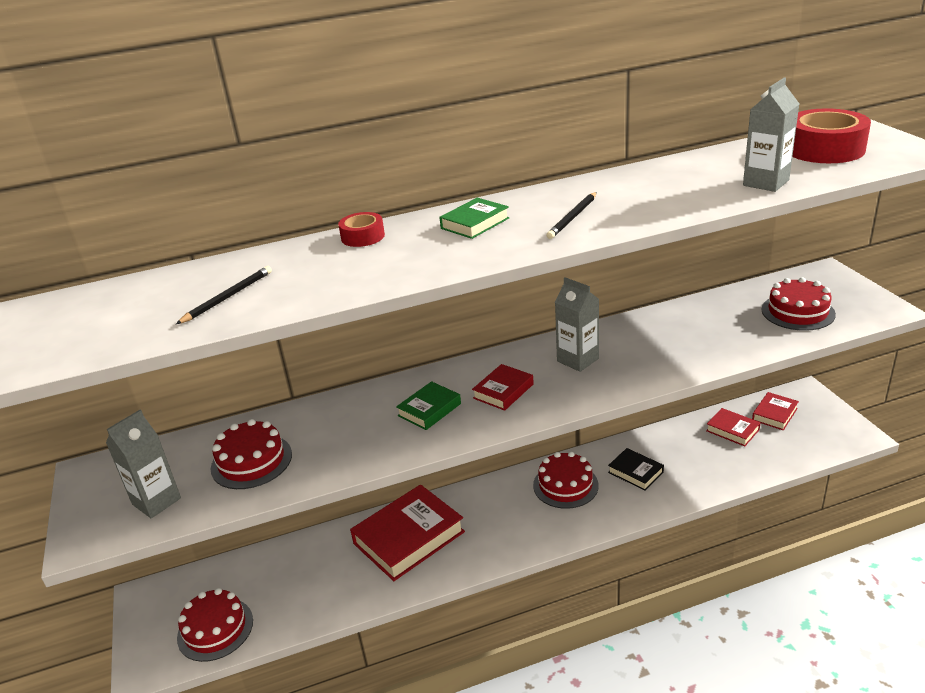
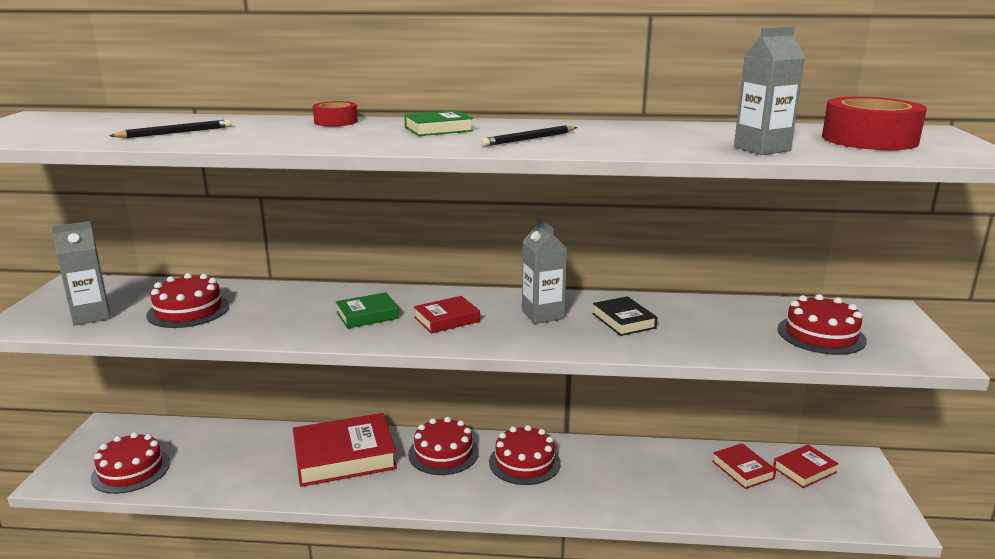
camera: 20 degrees right, 10 degrees down
(492, 502) = (443, 453): none -> red cake
(635, 472) = (604, 474): black book -> black book (623, 321)

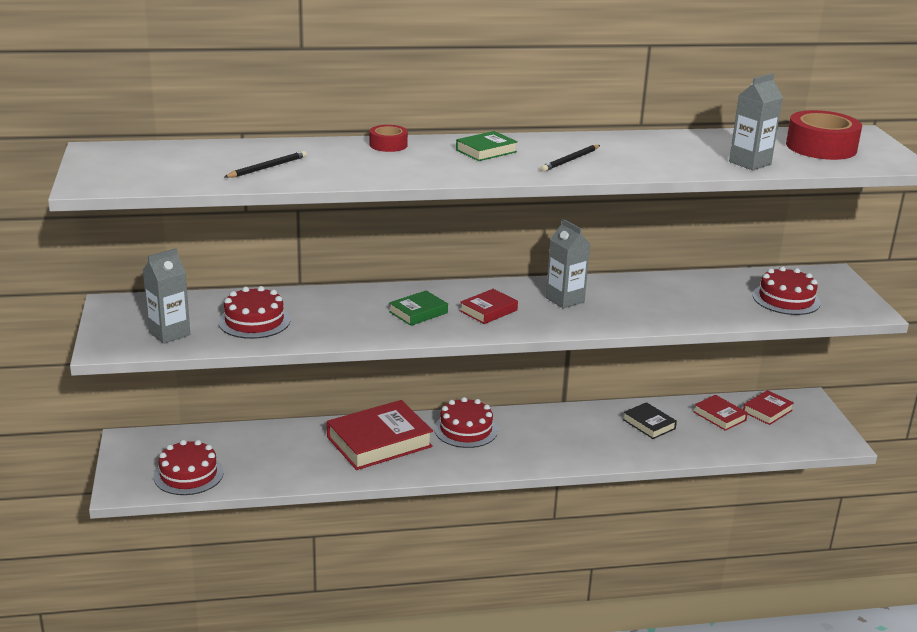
camera: 15 degrees left, 5 degrees up
(524, 462) = (539, 429): red cake -> none
(623, 321) = (632, 300): black book -> black book (649, 424)

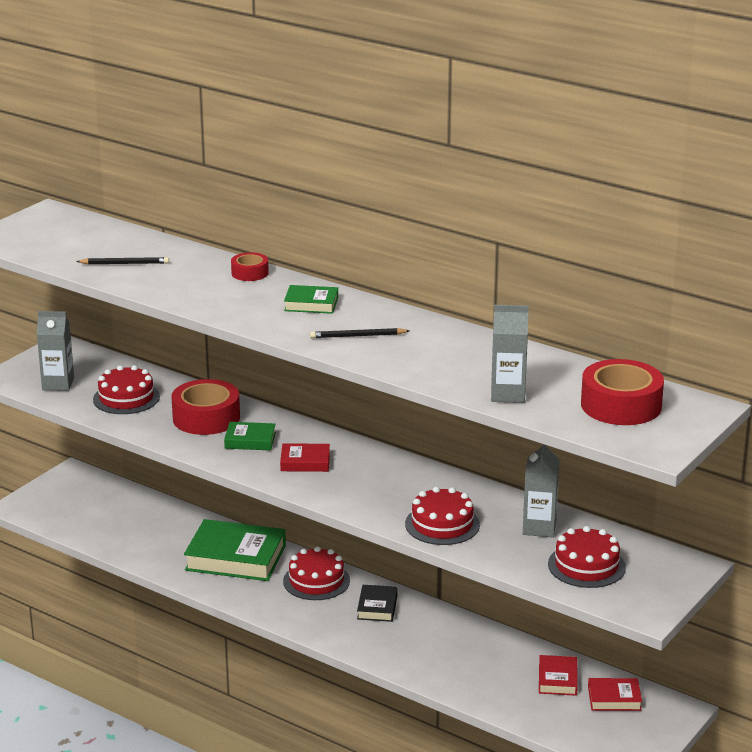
camera: 45 degrees right, 0 degrees up
(188, 474) = (73, 517): red cake -> red cake (442, 524)
(351, 310) = (206, 418): none -> red tape
(379, 442) = (235, 558): red book -> green book
(565, 300) = (384, 480): grey carton -> grey carton (539, 528)
(649, 424) = (478, 653): black book -> black book (377, 607)

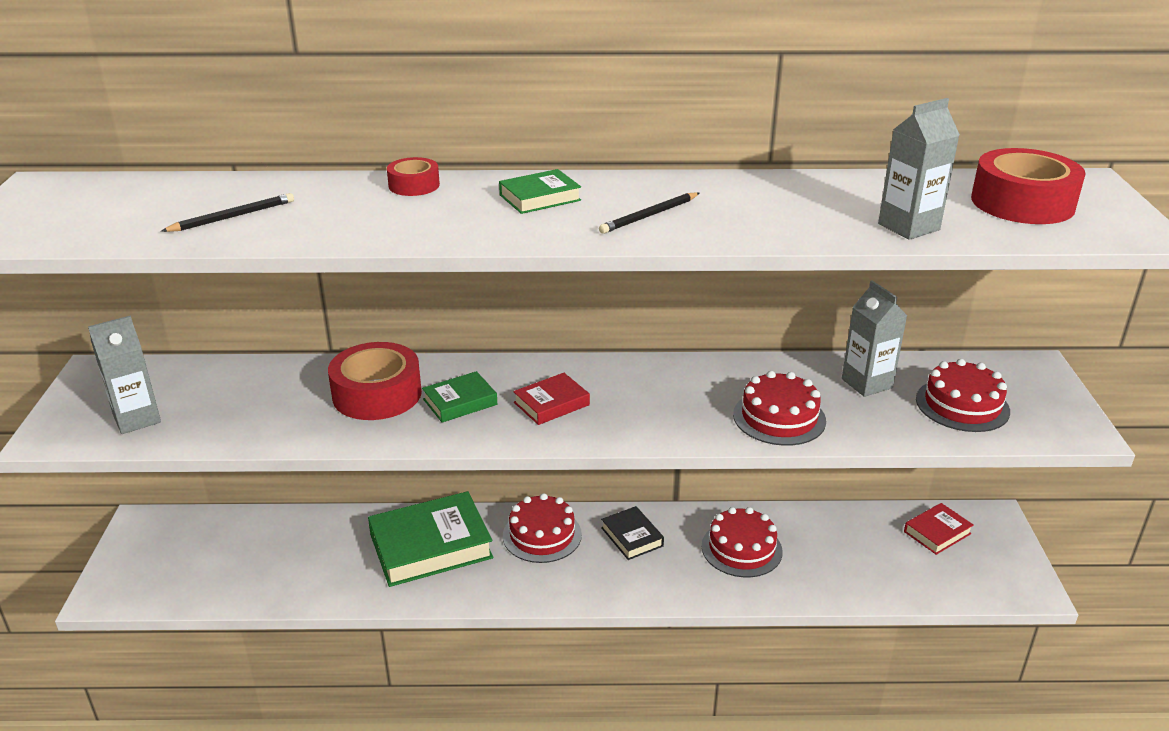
camera: 35 degrees left, 5 degrees up
(126, 398) = (249, 405): red cake -> red cake (741, 548)
(557, 679) = (871, 536): red book -> none

